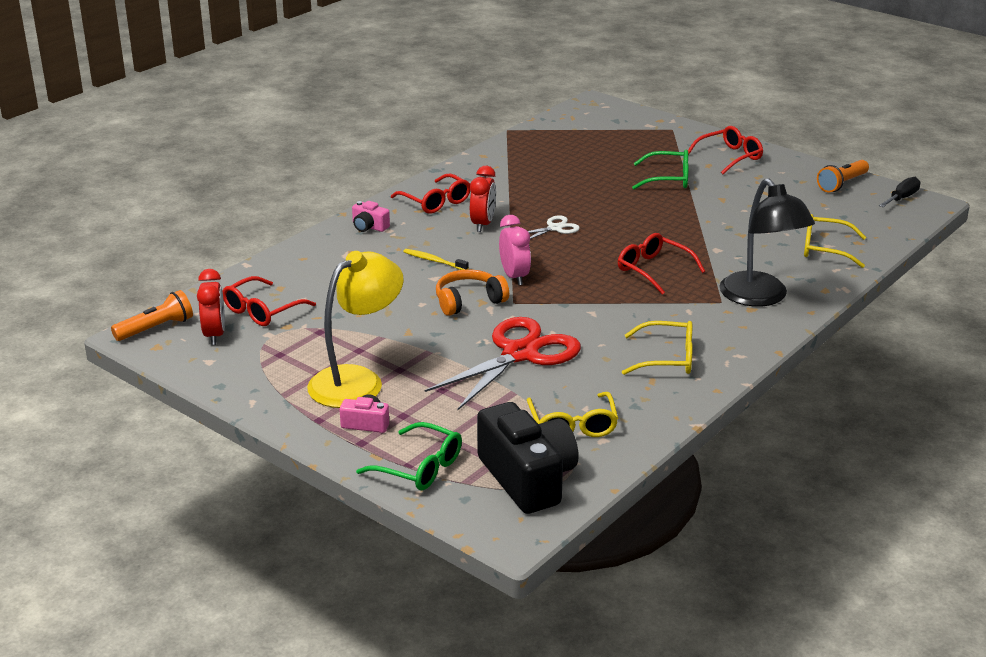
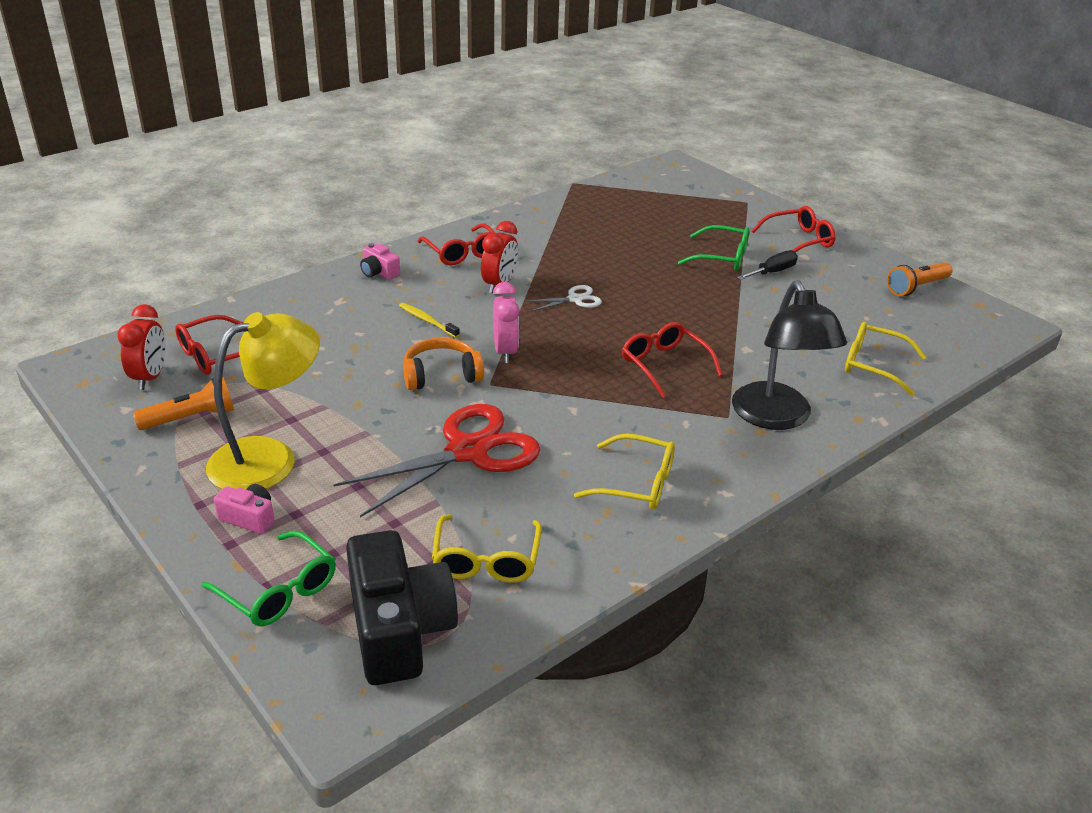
camera: 10 degrees right, 5 degrees up
(156, 328) = (95, 361): orange flashlight -> orange flashlight (190, 418)
(902, 198) = (982, 313): black screwdriver -> black screwdriver (772, 272)

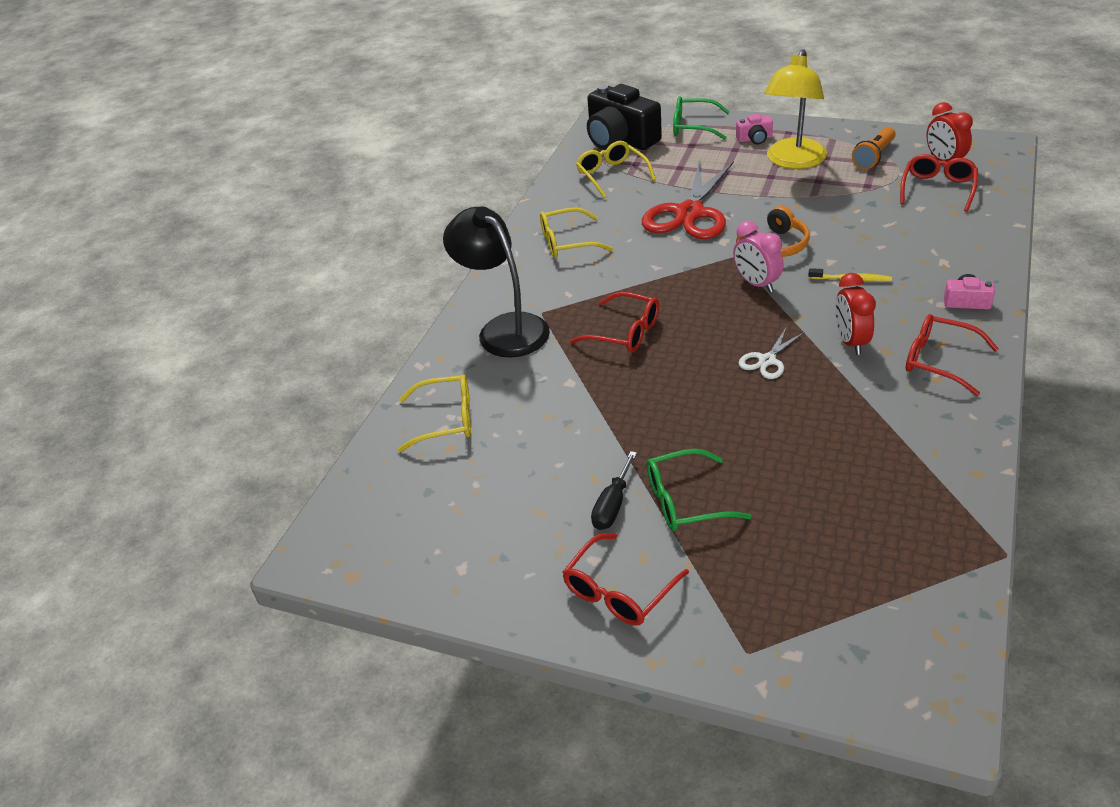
camera: 155 degrees right, 5 degrees up
(917, 287) = (434, 570): orange flashlight -> none

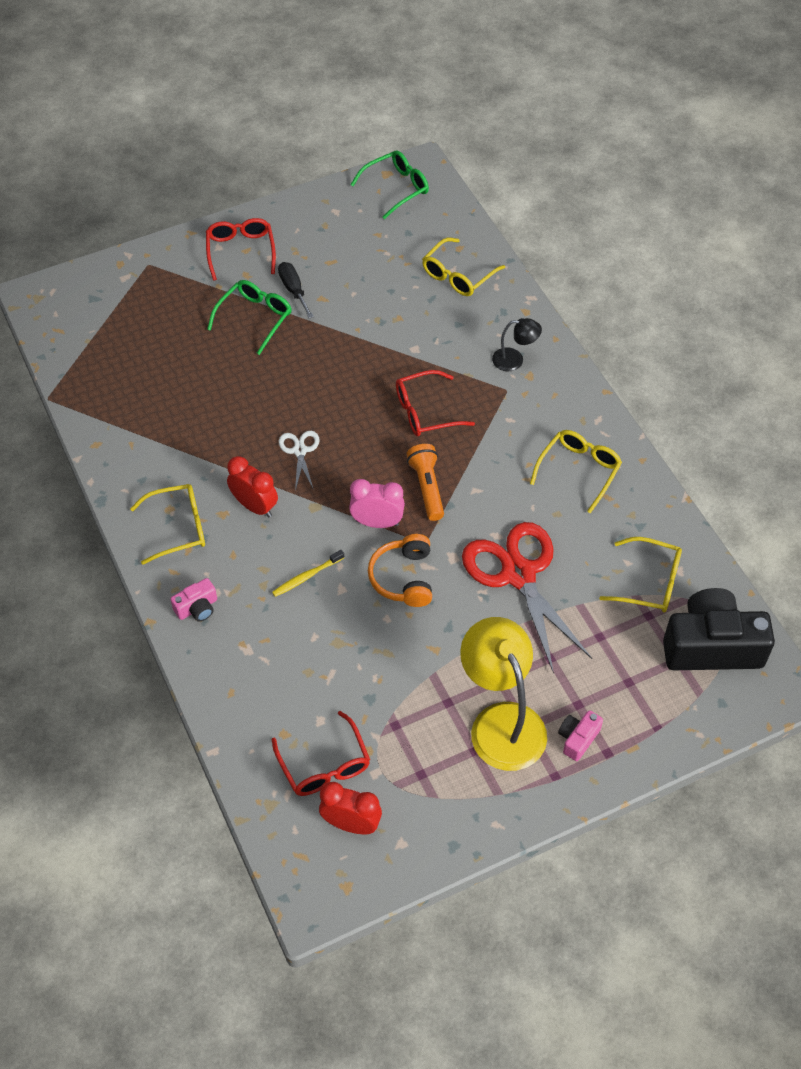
camera: 130 degrees right, 15 degrees up
(504, 328) = (514, 360): black lamp -> black lamp, size x0.48
(693, 126) = (664, 720): green glasses -> green glasses (396, 188)
(874, 156) = (428, 785): orange flashlight -> orange flashlight (427, 488)
(939, 361) = (178, 527): red glasses -> yellow glasses

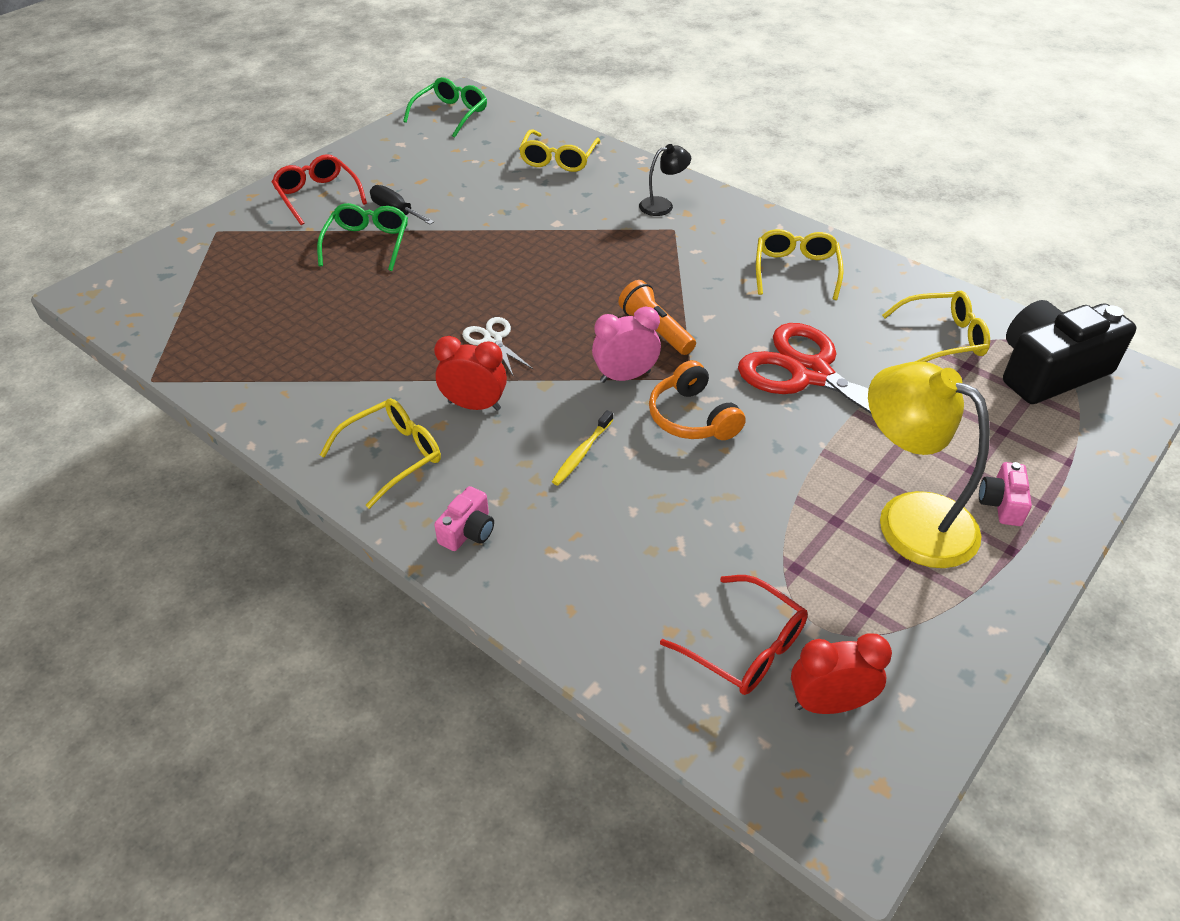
camera: 25 degrees left, 10 degrees down
(425, 411) = (605, 268): red glasses -> none

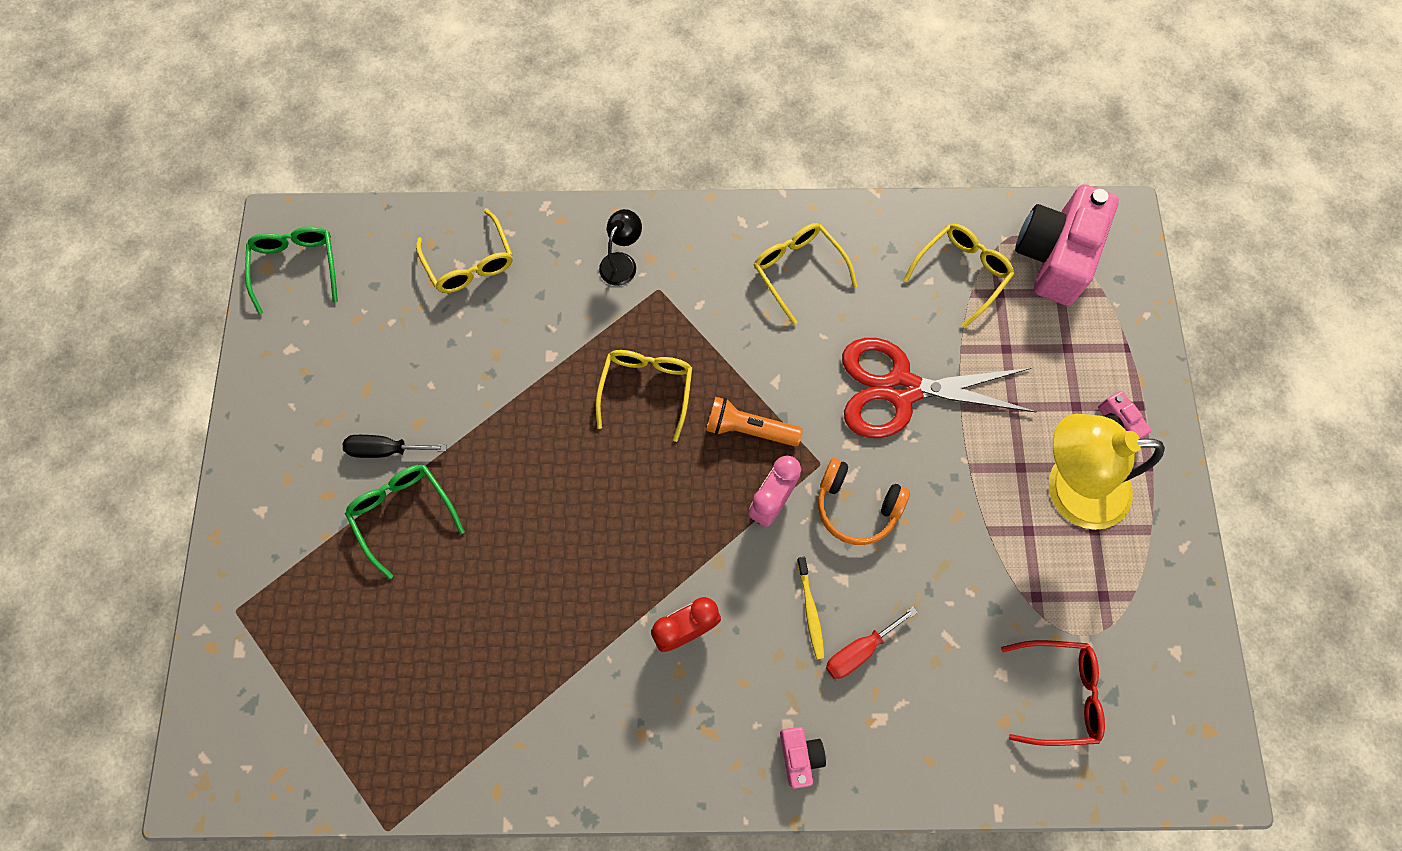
camera: 40 degrees left, 25 degrees up
(317, 196) = (285, 486): red glasses -> none
(393, 456) = (675, 734): yellow glasses -> yellow glasses (646, 389)
(493, 339) = (631, 544): white scissors -> none
(594, 501) = (859, 650): none -> red screwdriver
(829, 704) = (1138, 694): red clock -> none
(1049, 371) = (1055, 256): black camera -> pink camera

